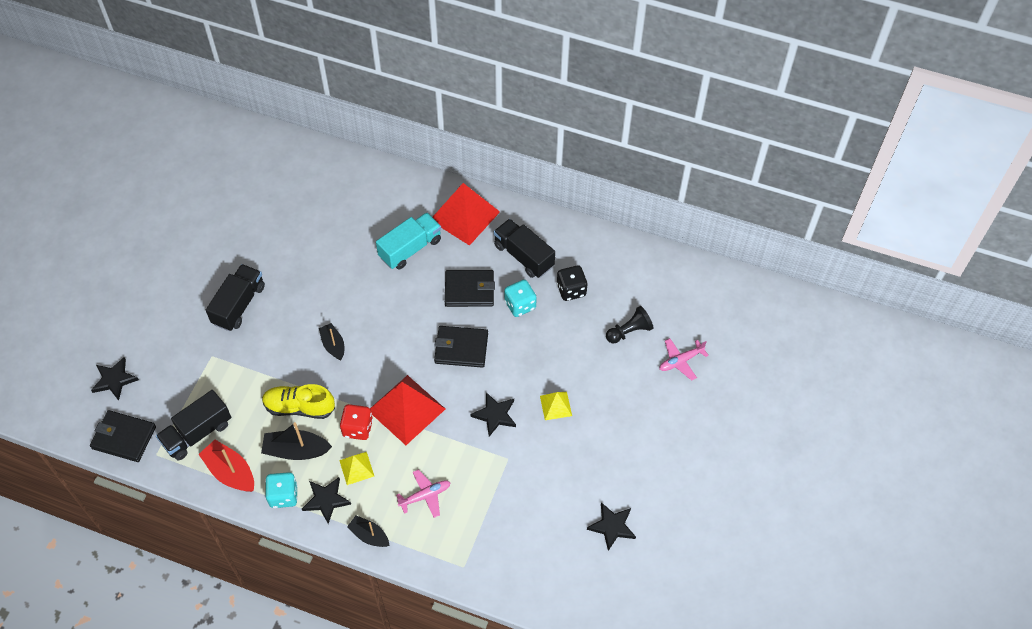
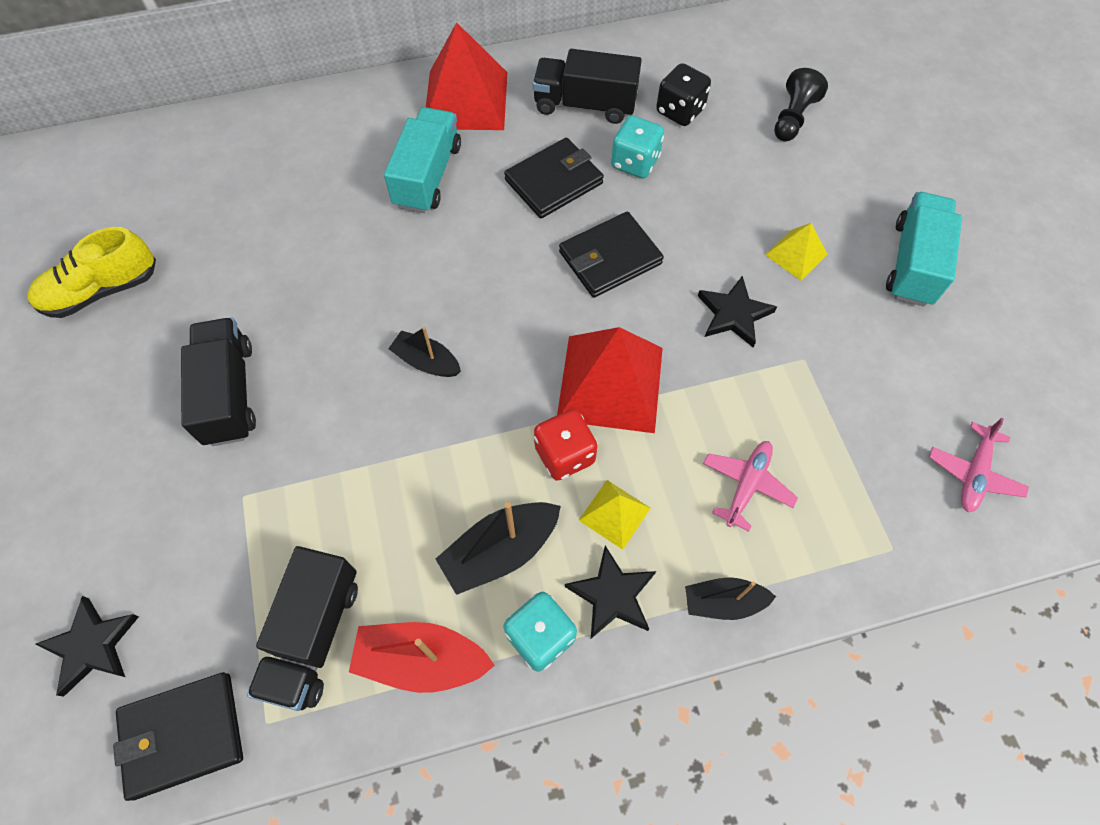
camera: 35 degrees left, 5 degrees up
(299, 407) = (450, 482): yellow shoe -> yellow shoe (102, 290)
(612, 449) = (913, 263): none -> turquoise truck
(612, 526) = (1012, 358): black star -> none
(680, 361) = (882, 117): pink plane -> pink plane (973, 474)

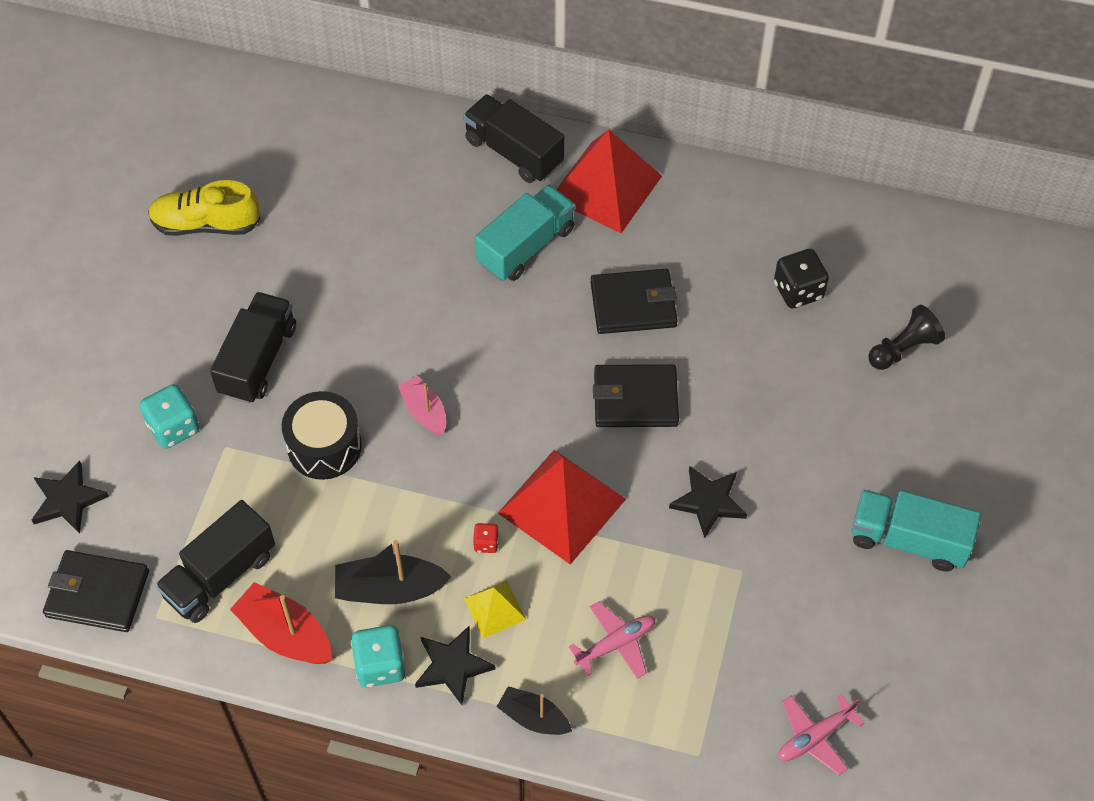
camera: 30 degrees right, 5 degrees down
(347, 443) = (324, 446): none -> black drum
(426, 361) = (424, 412): black boat -> pink boat
(564, 455) = (486, 543): red dice -> red dice, size x0.52
(585, 105) = (712, 243): black truck -> black truck (514, 152)
(635, 163) = (719, 321): turquoise dice -> turquoise dice (173, 427)
(796, 254) = (805, 478): yellow pyramid -> none
(913, 263) = (908, 540): turquoise truck -> turquoise truck turned 120 degrees counterclockwise

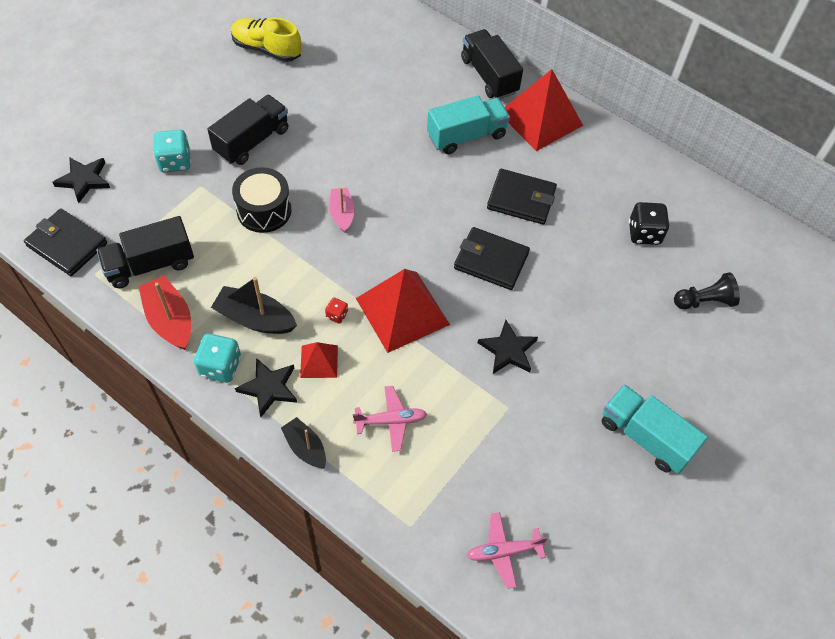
camera: 20 degrees right, 0 degrees up
(495, 609) = (319, 361): yellow pyramid -> red pyramid

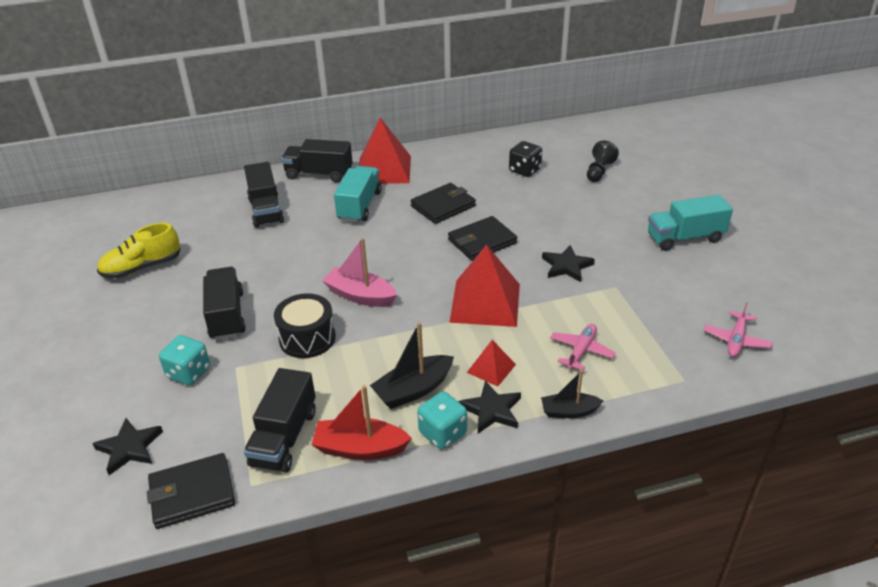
camera: 50 degrees left, 20 degrees down
(337, 315) = (456, 339): red dice -> none
(342, 214) = (360, 296): pink boat -> pink boat, size x1.53
(403, 74) = (266, 210): none -> black truck

